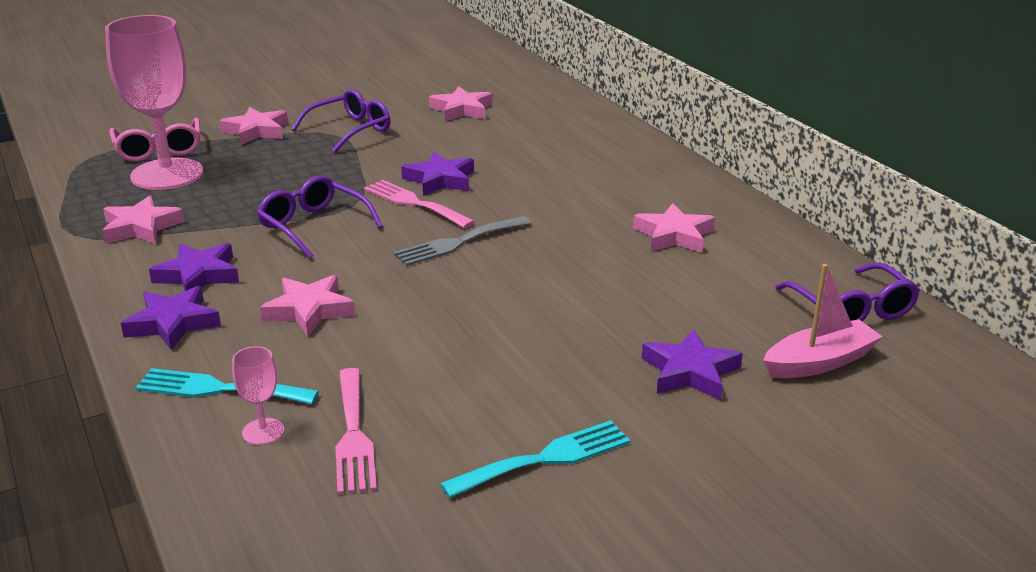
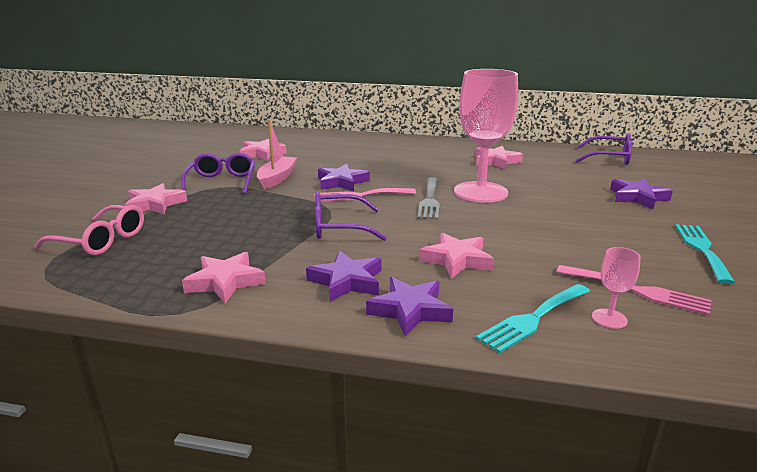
camera: 50 degrees left, 5 degrees down
(167, 174) = (153, 249): pink goblet -> pink goblet (480, 192)
(820, 362) = (651, 175): pink boat -> pink boat (277, 178)

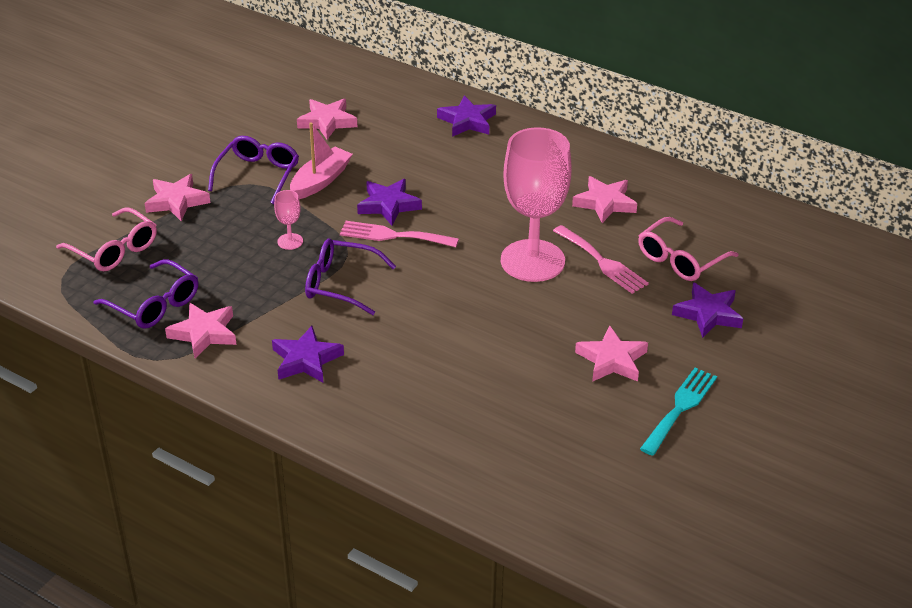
camera: 20 degrees right, 15 degrees up
(410, 310) = (338, 406): purple star -> purple star (467, 121)
(430, 200) = (464, 262): grey fork -> none
(456, 260) = (422, 359): pink star -> pink star (612, 360)
(533, 319) = (432, 442): turquoise fork -> none
(580, 176) = (681, 259): none -> pink glasses
(608, 158) = (762, 229): purple glasses -> purple glasses (154, 304)
(609, 318) = (496, 459): pink goblet -> pink goblet (290, 241)
(638, 291) = (554, 439): pink fork -> pink fork (602, 262)

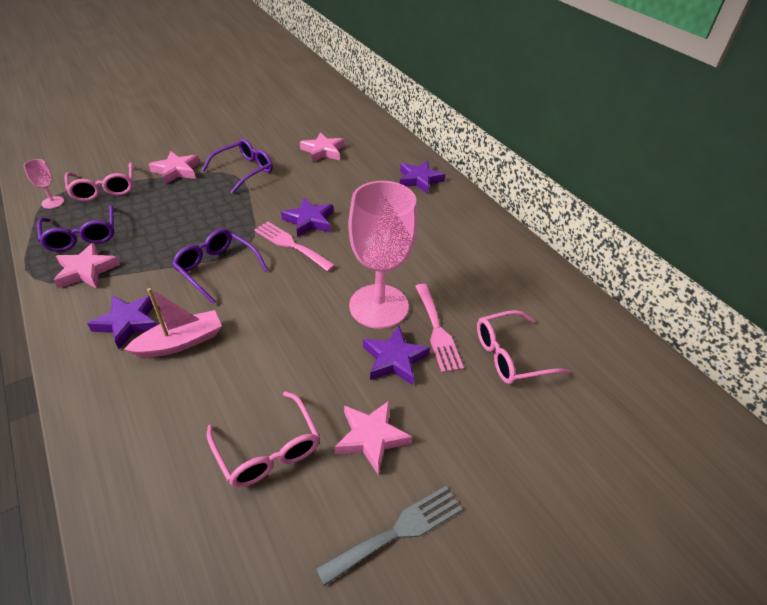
camera: 25 degrees right, 5 degrees up
(290, 241) = (216, 223): pink goblet -> pink goblet (53, 202)
(321, 181) = (280, 188): pink boat -> pink boat (181, 342)
(535, 399) = (267, 449): none -> pink glasses
(605, 203) = (478, 278): pink star -> none
(680, 408) = (398, 531): turquoise fork -> grey fork
(708, 314) = (500, 426): purple star -> purple star (394, 359)

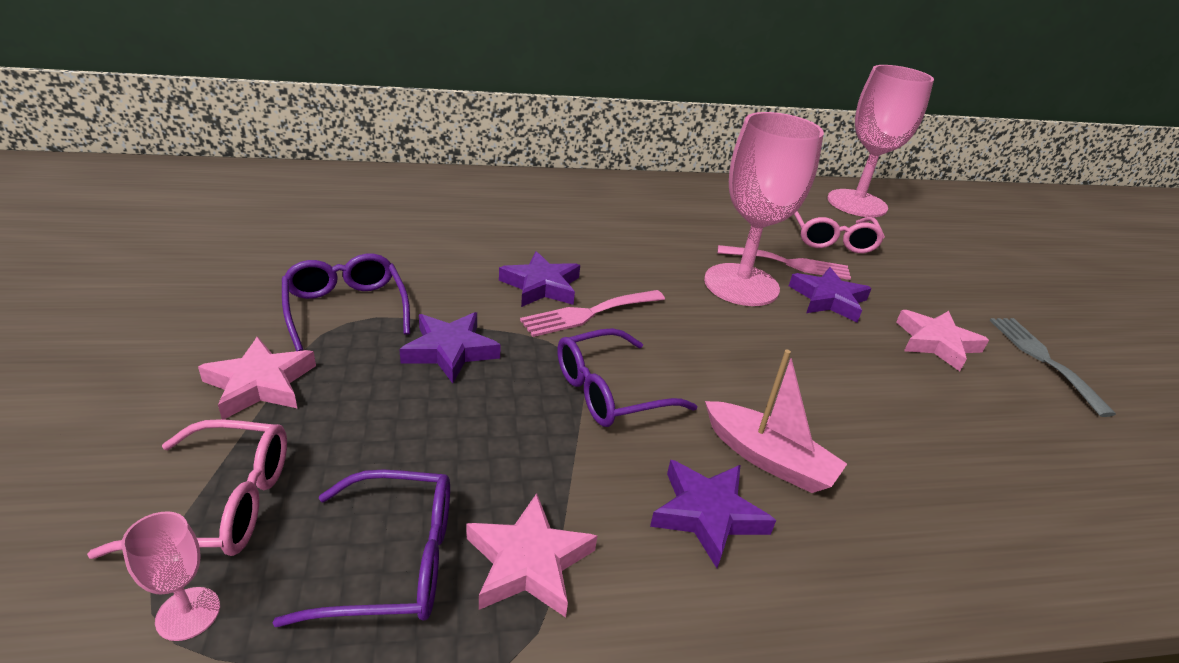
camera: 70 degrees left, 10 degrees down
(181, 342) = (768, 459): pink boat -> pink boat turned 135 degrees clockwise
(267, 449) = (958, 416): pink glasses -> none
(323, 151) = (366, 230): pink star -> none
(419, 180) = (509, 191): purple star -> purple star (450, 351)
(620, 371) = (857, 203): none -> pink goblet

